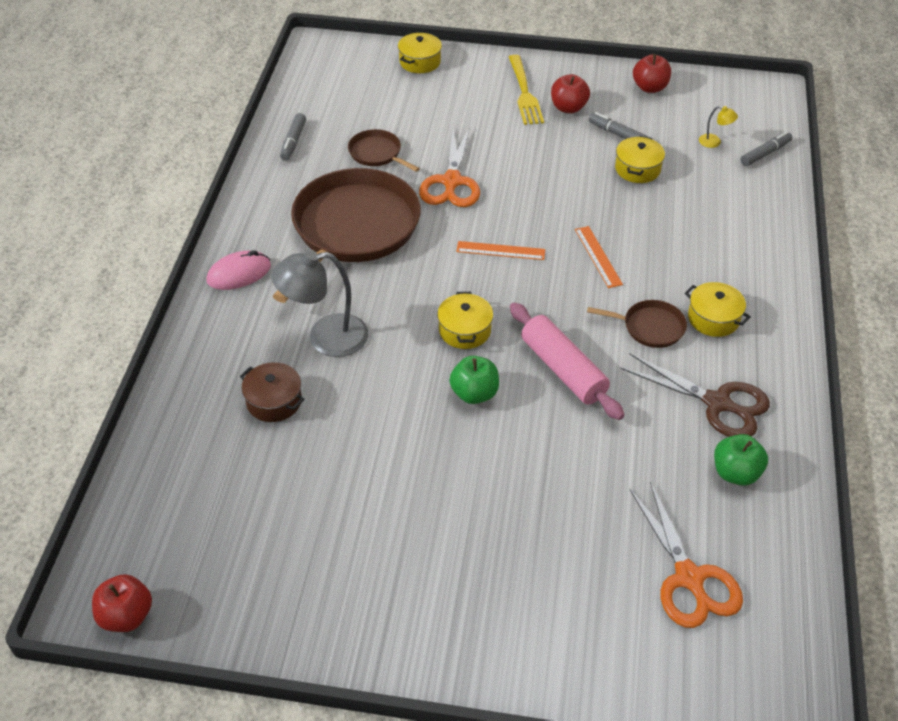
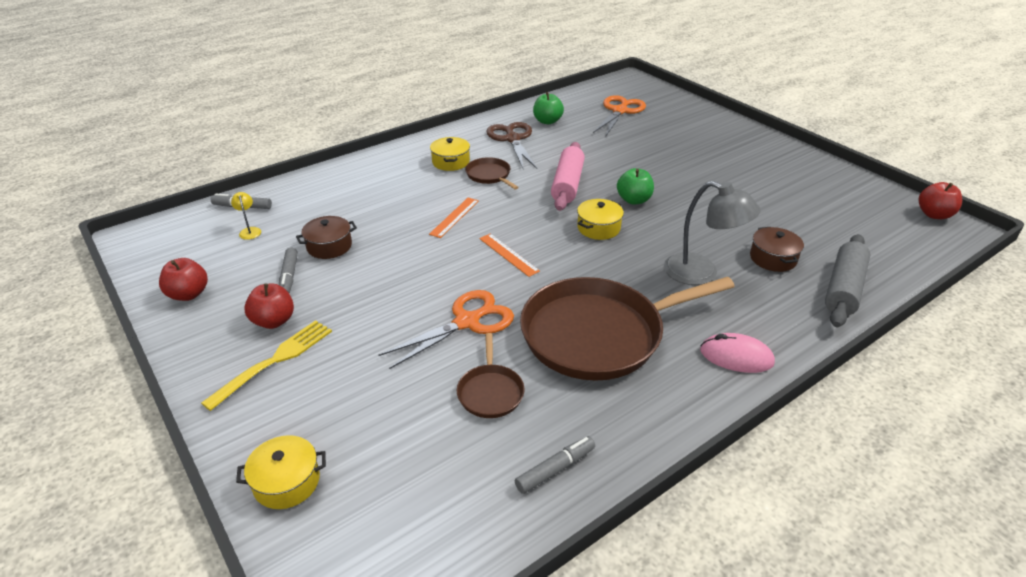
camera: 135 degrees left, 10 degrees down
(187, 404) = (843, 289): none -> grey rolling pin
(637, 169) = (329, 246): yellow pot -> brown pot

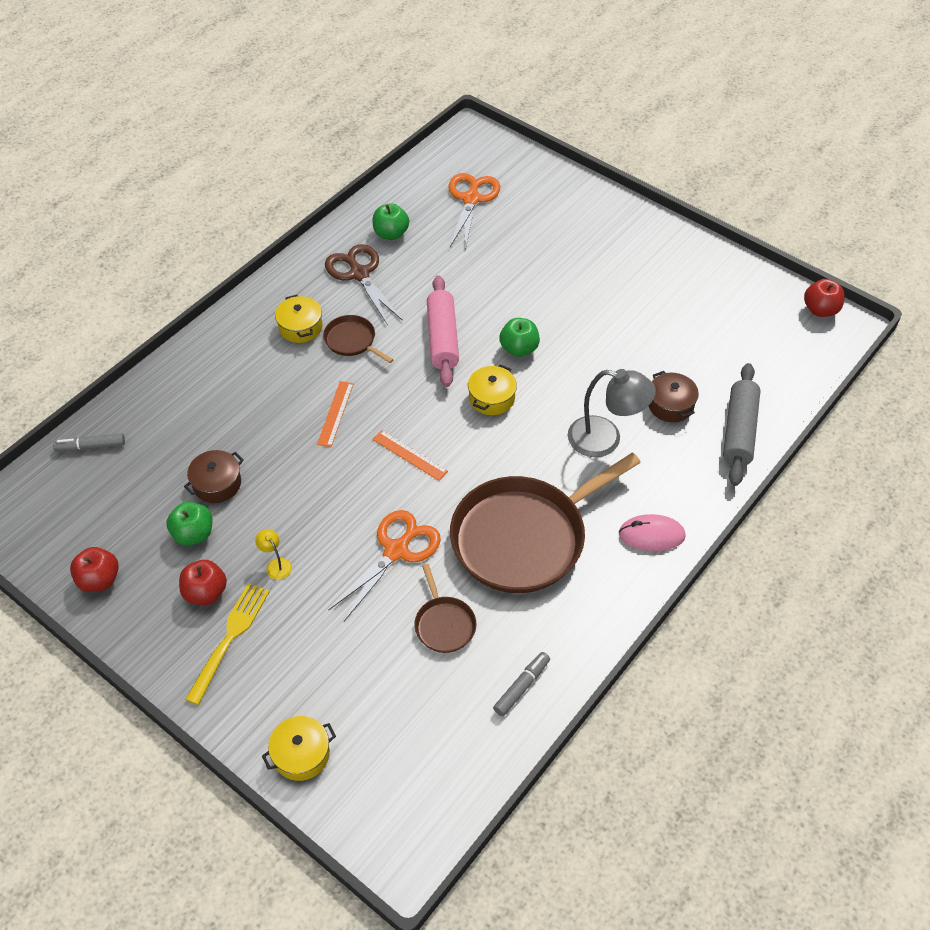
camera: 15 degrees left, 15 degrees up
(249, 231) = (118, 480): yellow lamp -> yellow lamp (276, 565)
(289, 277) = (193, 534): grey marker -> green apple

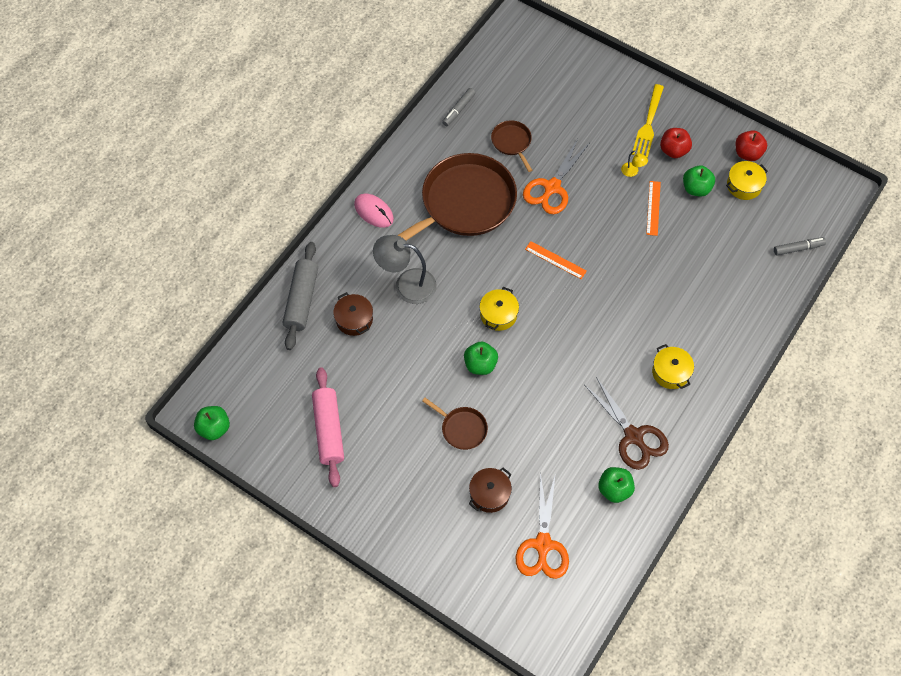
camera: 175 degrees right, 10 degrees up
(217, 484) = (692, 226): brown pot -> brown pot (489, 494)
(301, 754) = (585, 65): yellow pot -> yellow pot (744, 185)
(335, 413) = (620, 291): orange ruler -> orange ruler (653, 208)
(352, 341) = (623, 361): brown pan -> brown pan (462, 428)
(442, 338) = (546, 370): pink rolling pin -> pink rolling pin (329, 430)
(651, 535) = (374, 212): pink mouse -> pink mouse turned 45 degrees clockwise
(820, 310) = (214, 428): red apple -> green apple

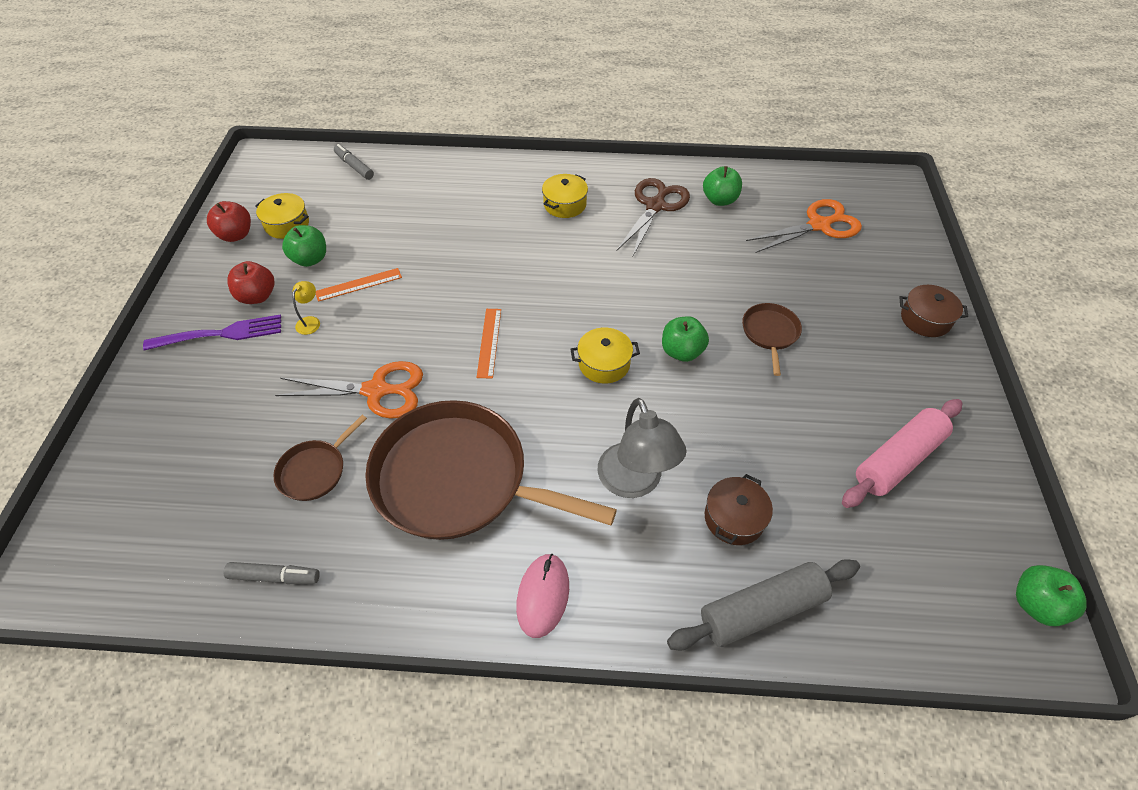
camera: 120 degrees left, 10 degrees down
(489, 494) = (813, 281): brown pot -> brown pot (925, 319)
(648, 124) = (220, 334): yellow fork -> purple fork

